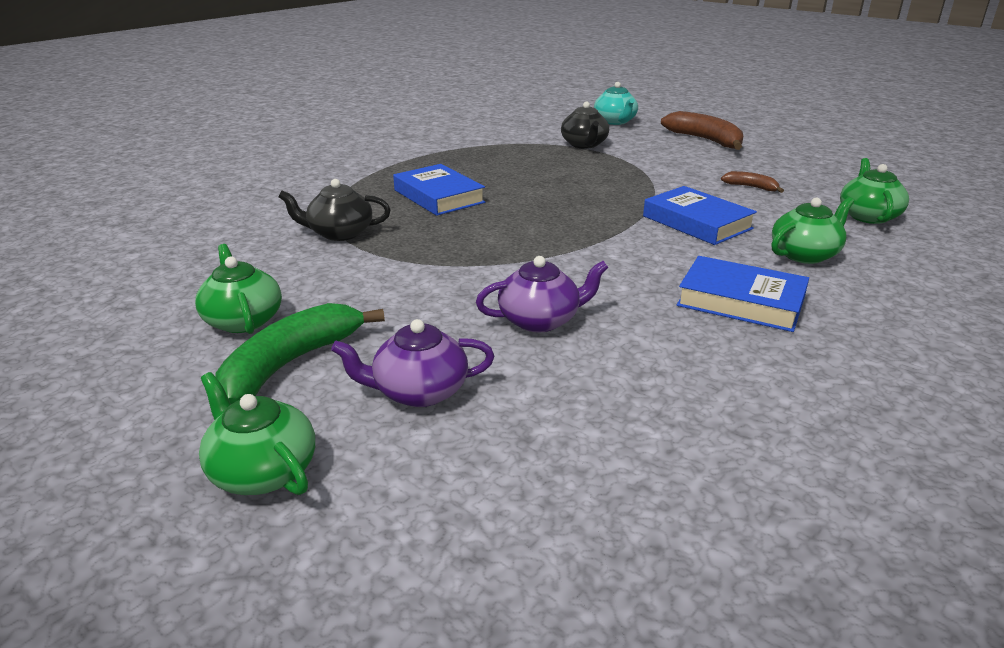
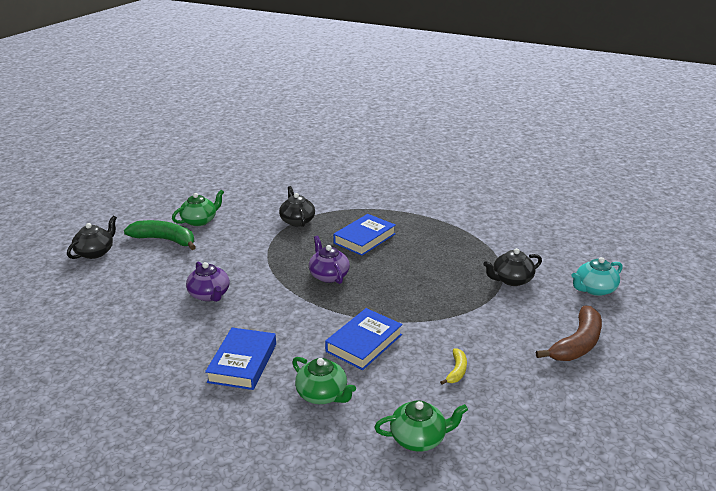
camera: 75 degrees right, 0 degrees up
(263, 471) = (95, 252): green teapot -> black teapot
(419, 391) = (144, 273): purple teapot -> purple teapot (329, 275)
(751, 187) = (456, 371): brown banana -> yellow banana

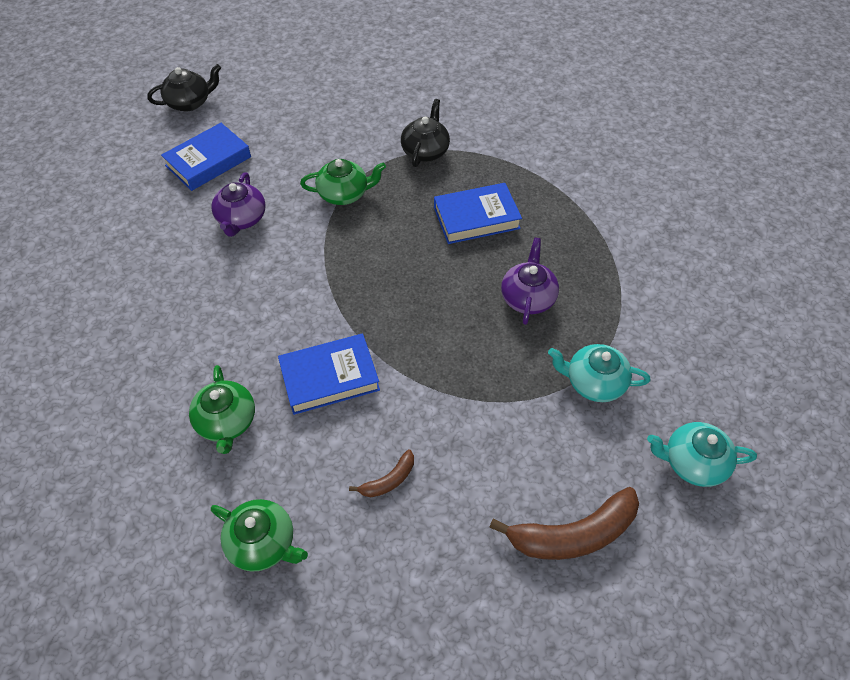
camera: 35 degrees right, 25 degrees up
(165, 240) = (266, 115): green banana -> none
(200, 221) = (323, 102): green teapot -> green teapot (344, 194)
(243, 363) = (193, 332): blue book -> blue book (208, 161)
(329, 275) = (383, 255): purple teapot -> purple teapot (528, 297)
(456, 371) = (389, 480): yellow banana -> brown banana
(511, 280) = (593, 382): black teapot -> turquoise teapot

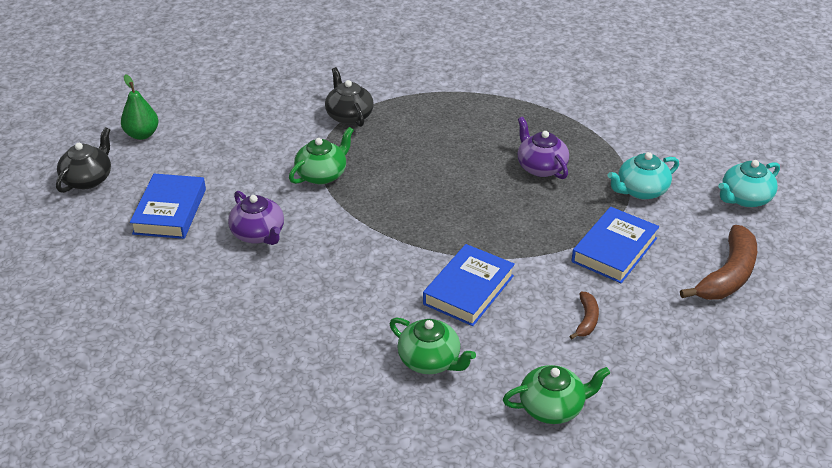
camera: 40 degrees left, 15 degrees down
(263, 84) = (142, 134): none -> green pear
(476, 218) = (444, 139): blue book -> blue book (614, 250)

